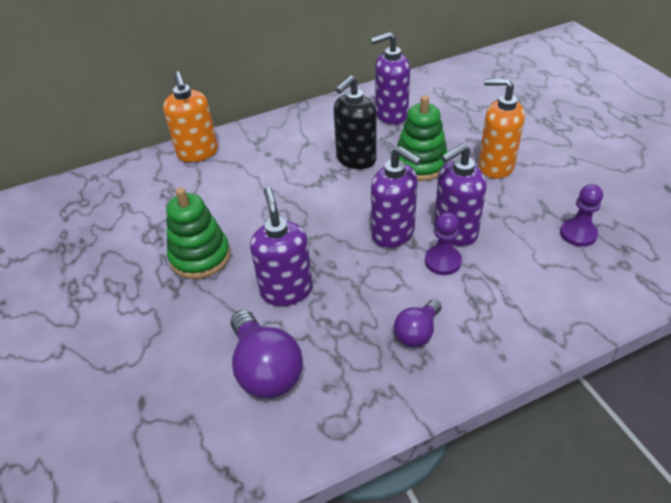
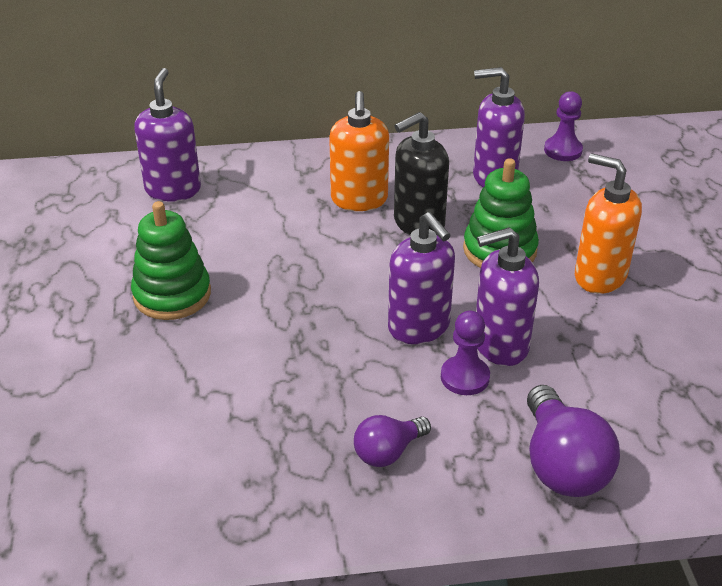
camera: 15 degrees right, 5 degrees down
(198, 153) = (225, 170): orange soap dispenser -> orange soap dispenser (359, 200)
(265, 369) = (188, 442): purple light bulb -> purple light bulb (562, 464)
(286, 290) = (254, 360): purple soap dispenser -> purple soap dispenser (173, 189)
(578, 234) = (664, 390): purple pawn -> purple pawn (563, 150)

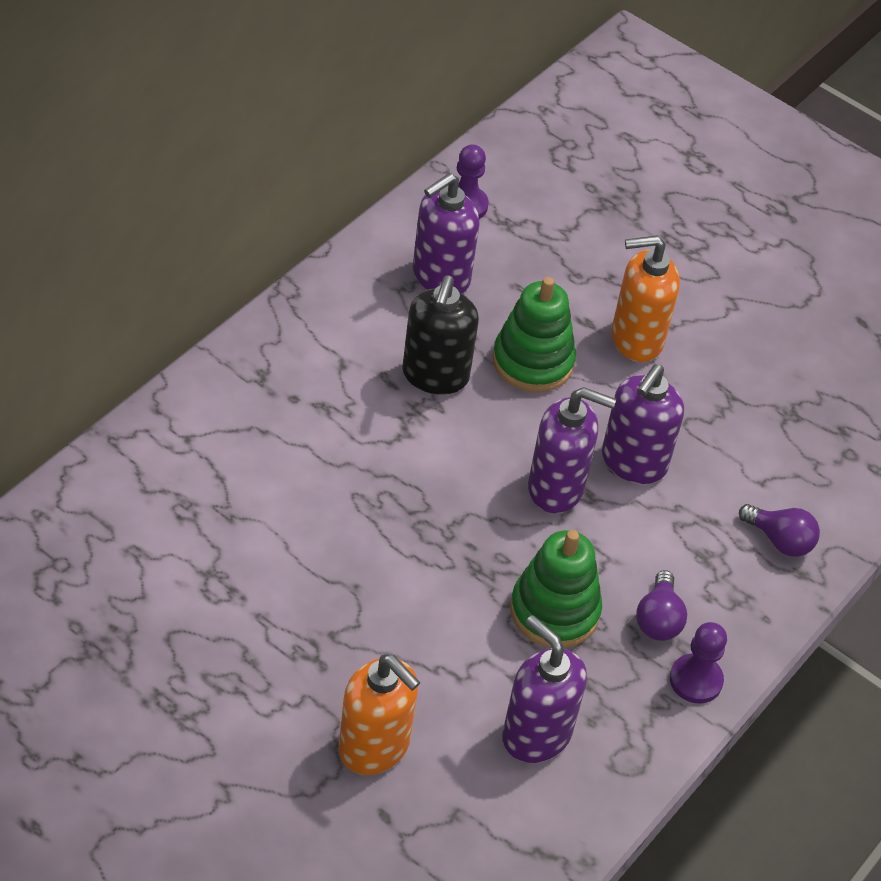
camera: 50 degrees left, 10 degrees up
(172, 294) = (315, 600): green stacking toy -> green stacking toy (554, 611)
(173, 189) = (159, 484): purple soap dispenser -> purple soap dispenser (536, 734)
(359, 200) = (352, 381): orange soap dispenser -> orange soap dispenser (374, 747)
(465, 377) = (640, 512): purple pawn -> purple pawn (695, 680)
(562, 464) = (779, 540): purple light bulb -> purple light bulb, size x0.60

